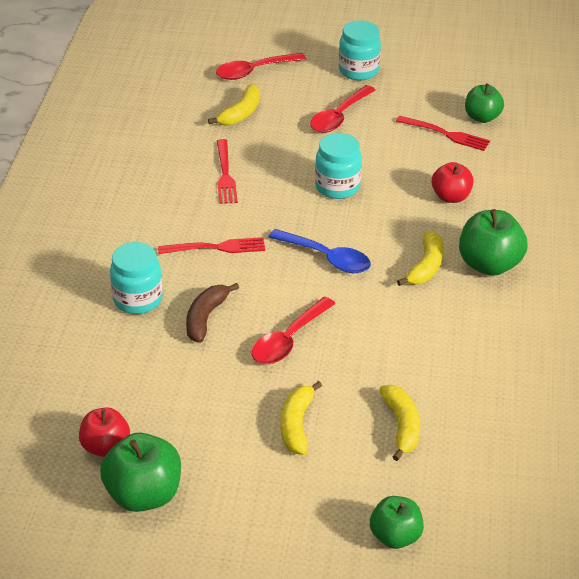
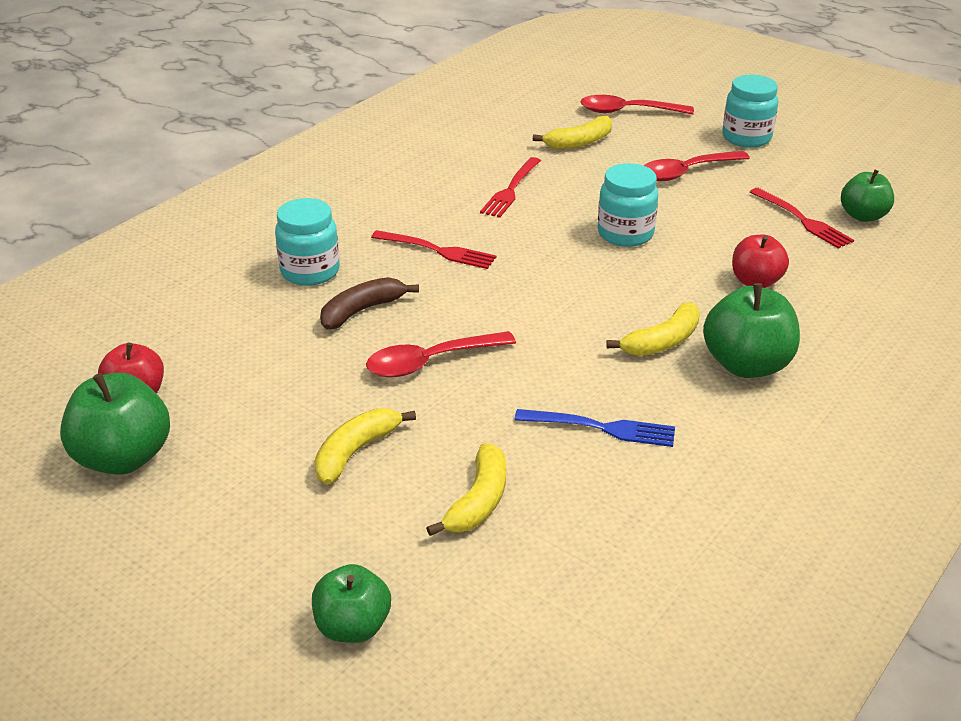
camera: 30 degrees right, 5 degrees down
(327, 258) = (550, 297): blue spoon -> none
(435, 345) = (601, 428): none -> blue fork

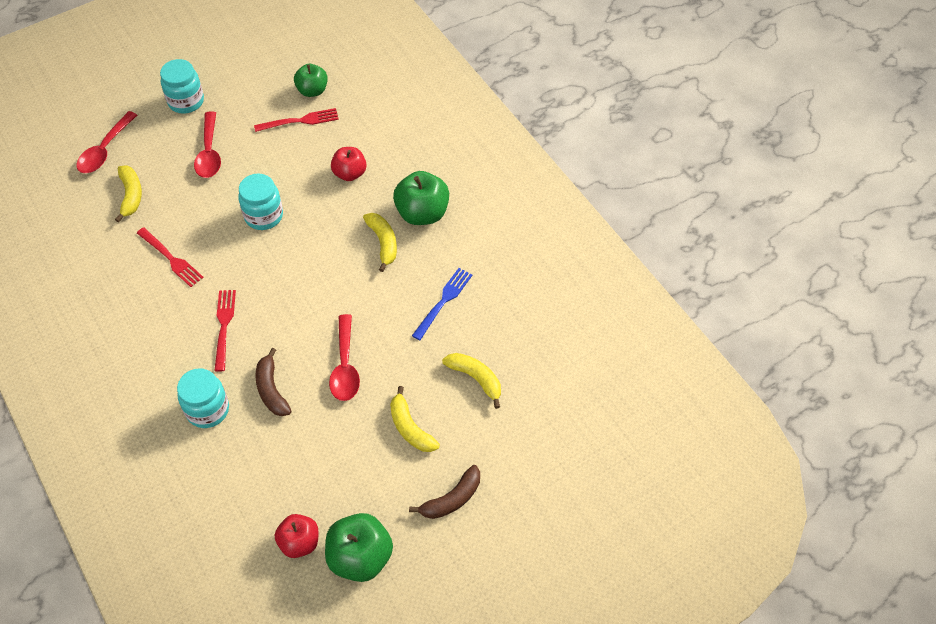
camera: 70 degrees left, 20 degrees up
(245, 530) = (452, 499): none -> brown banana
(353, 626) = (541, 461): green apple -> none
(437, 250) = (224, 326): red fork -> red fork turned 45 degrees counterclockwise

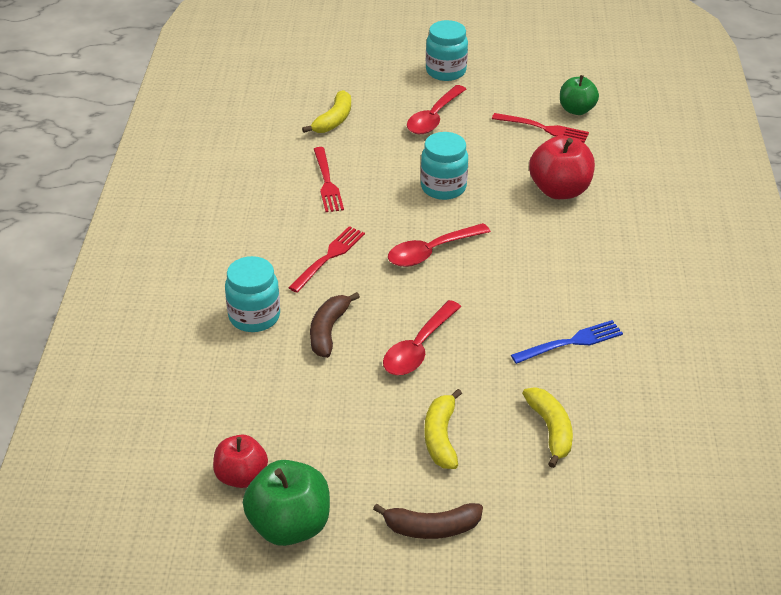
camera: 35 degrees right, 15 degrees down
(105, 150) = (341, 78): red spoon -> red spoon (431, 252)
(350, 173) = (559, 190): red apple -> red apple, size x1.53
(383, 243) = (546, 262): yellow banana -> none
(422, 213) = (610, 256): green apple -> none

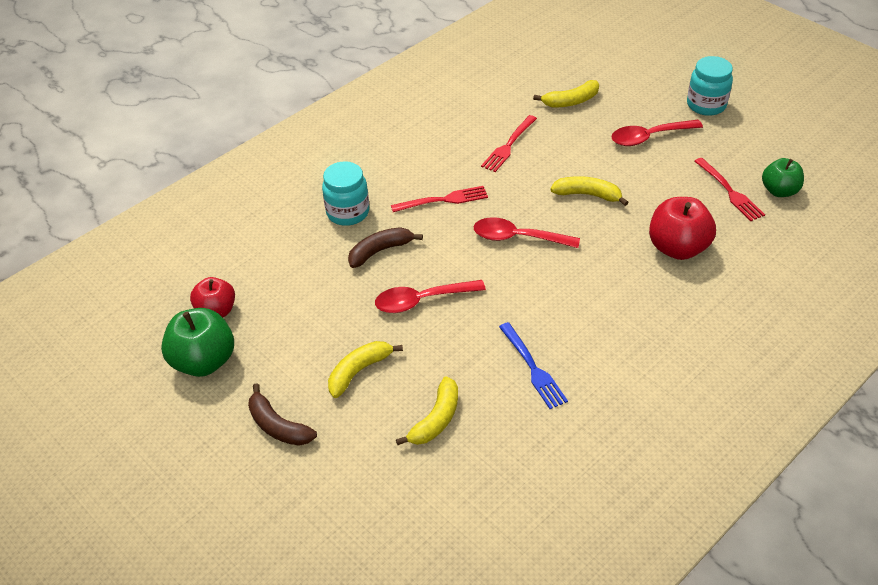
camera: 45 degrees right, 5 degrees up
(443, 187) = (587, 195): turquoise jar -> yellow banana
(571, 342) = (533, 368): blue fork -> blue fork turned 45 degrees clockwise

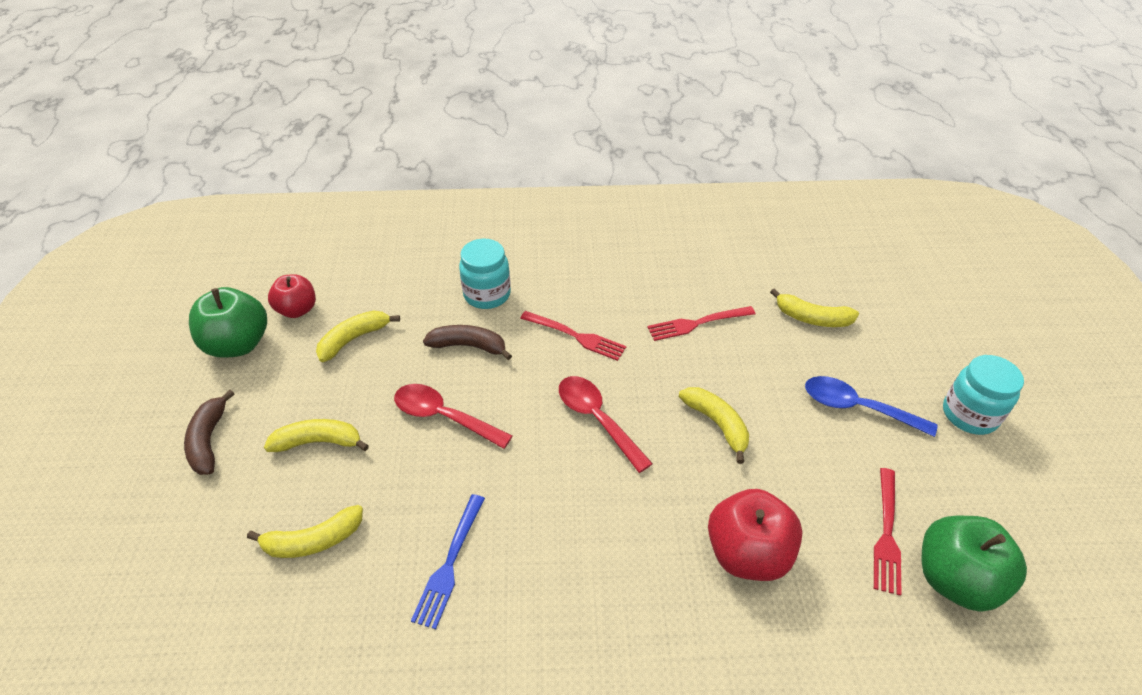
camera: 40 degrees right, 0 degrees up
(291, 300) = (354, 339): none -> yellow banana
(649, 137) = (857, 407): red spoon -> blue spoon
(779, 191) = (955, 579): green apple -> green apple, size x1.53

